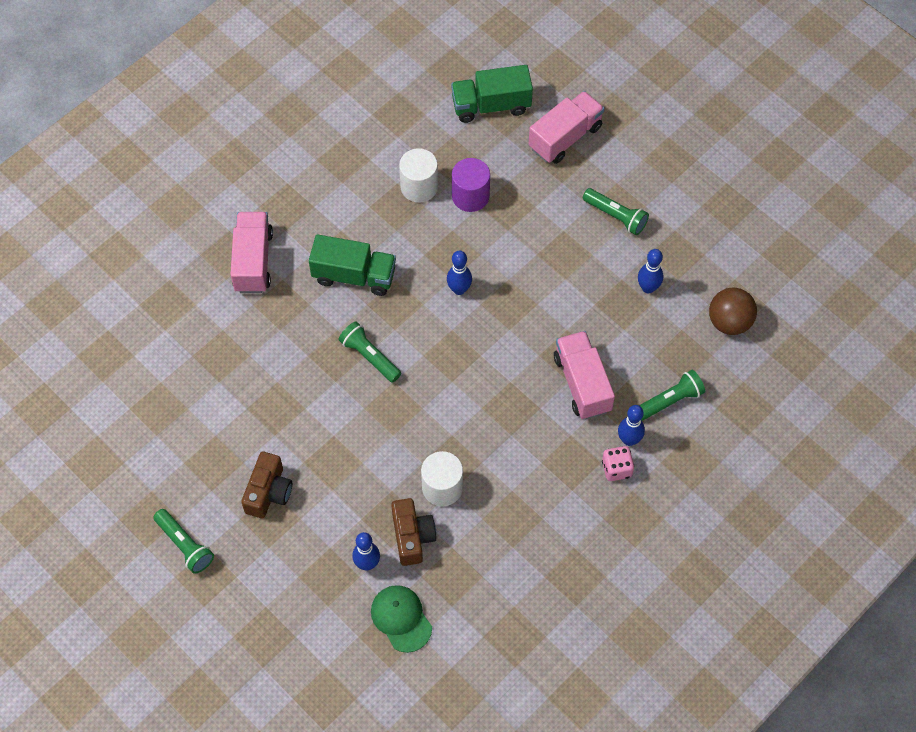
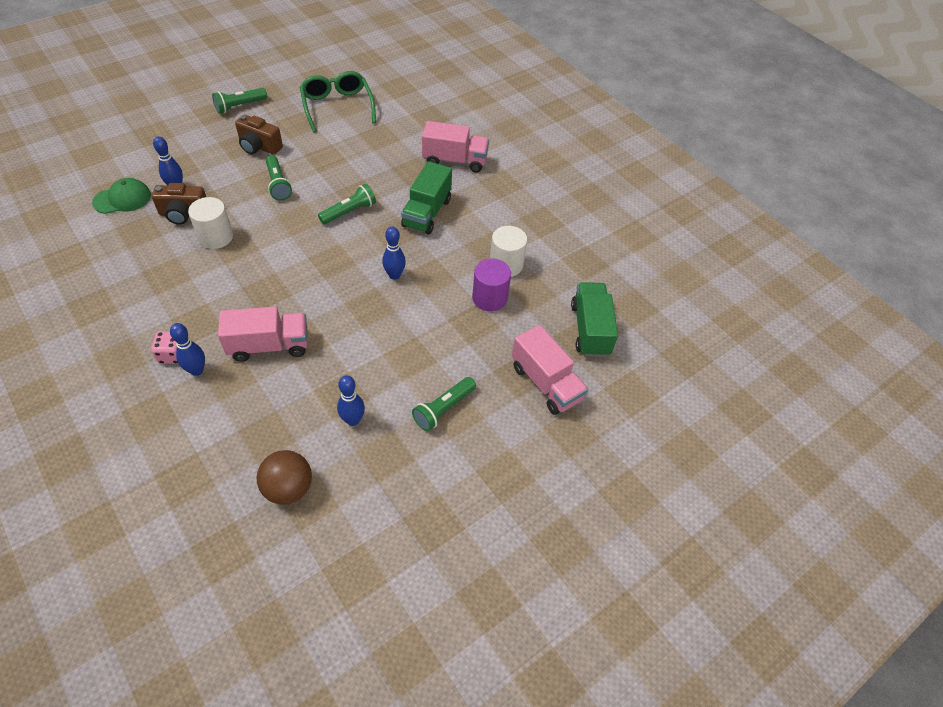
camera: 95 degrees right, 10 degrees down
(165, 420) = (337, 107): none -> green glasses
(670, 401) = (221, 412): green flashlight -> green flashlight (278, 184)

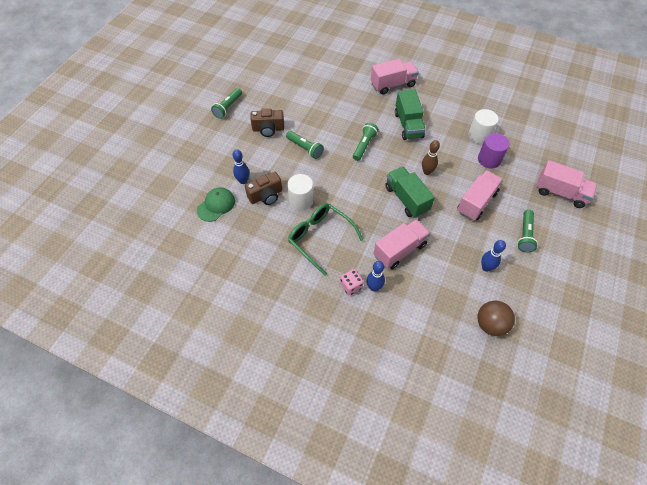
camera: 25 degrees left, 5 degrees up
(337, 107) = (290, 81): green glasses -> green glasses (320, 238)
(394, 275) = (427, 172): blue bowling pin -> brown bowling pin
(420, 339) = (476, 202): none -> pink truck
(590, 330) = (554, 151): green truck -> green truck (406, 199)

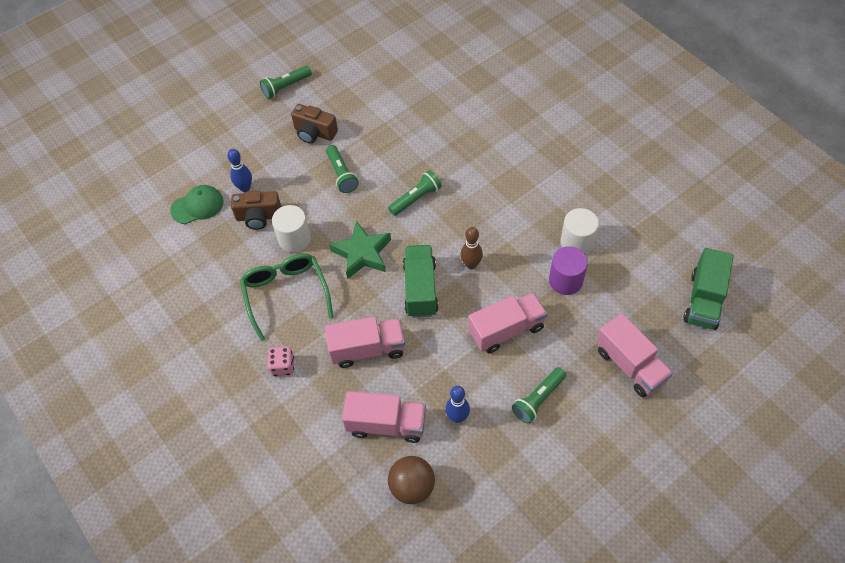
camera: 30 degrees right, 0 degrees up
(353, 192) = (362, 253): none -> green star
(374, 287) = (307, 380): blue bowling pin -> none
(393, 85) = (510, 128): pink truck -> pink truck (386, 424)
(408, 125) = (491, 192): green truck -> green truck (703, 300)

